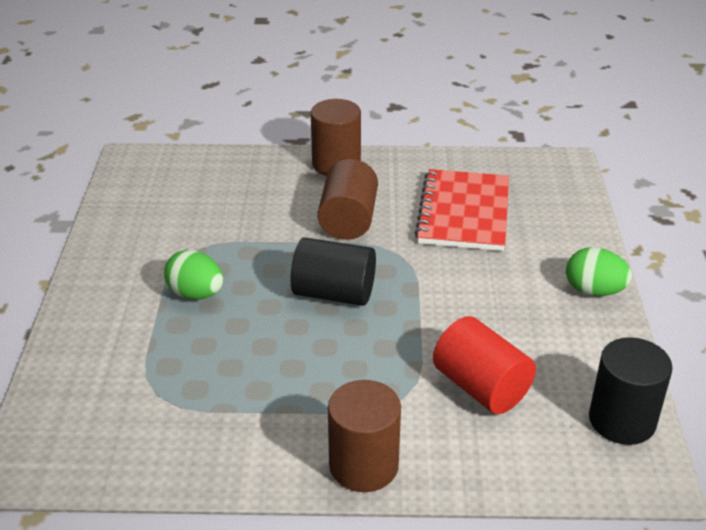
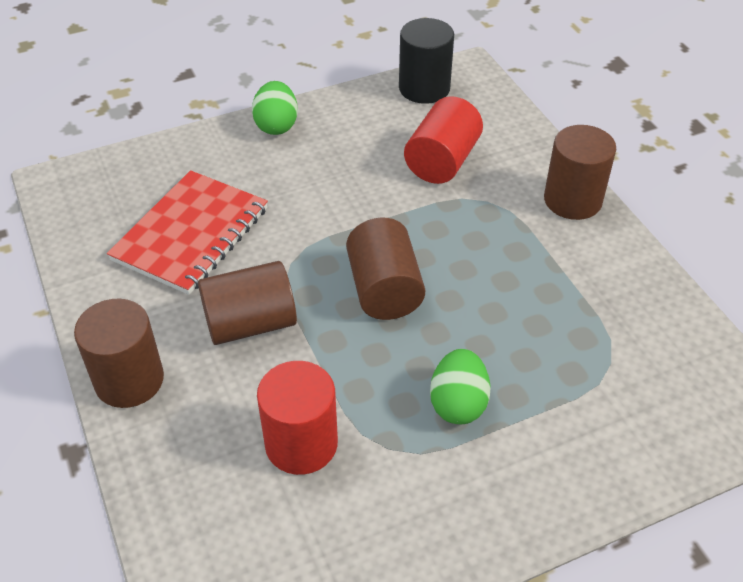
camera: 115 degrees left, 10 degrees up
(227, 217) = (301, 443): none -> red cylinder
(334, 293) = (384, 289): black cylinder -> brown cylinder
(464, 213) = (191, 234): red notebook -> red notebook turned 45 degrees counterclockwise

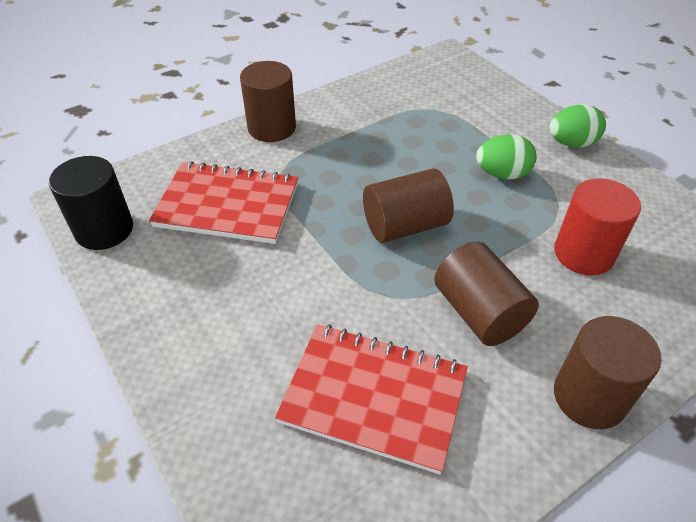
camera: 100 degrees left, 0 degrees up
(276, 125) = (167, 353): green egg -> green egg (571, 143)
(442, 161) = (227, 205): red cylinder -> red notebook

